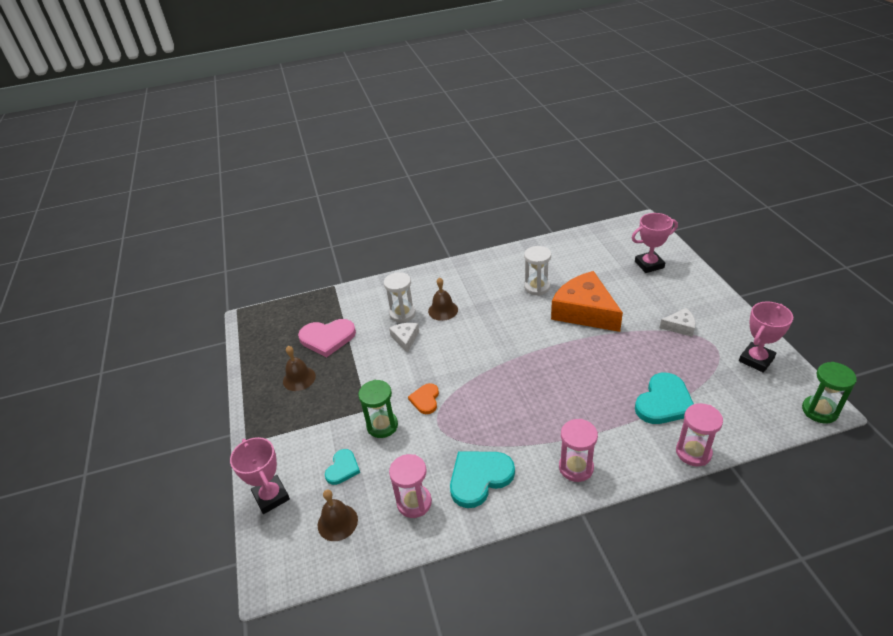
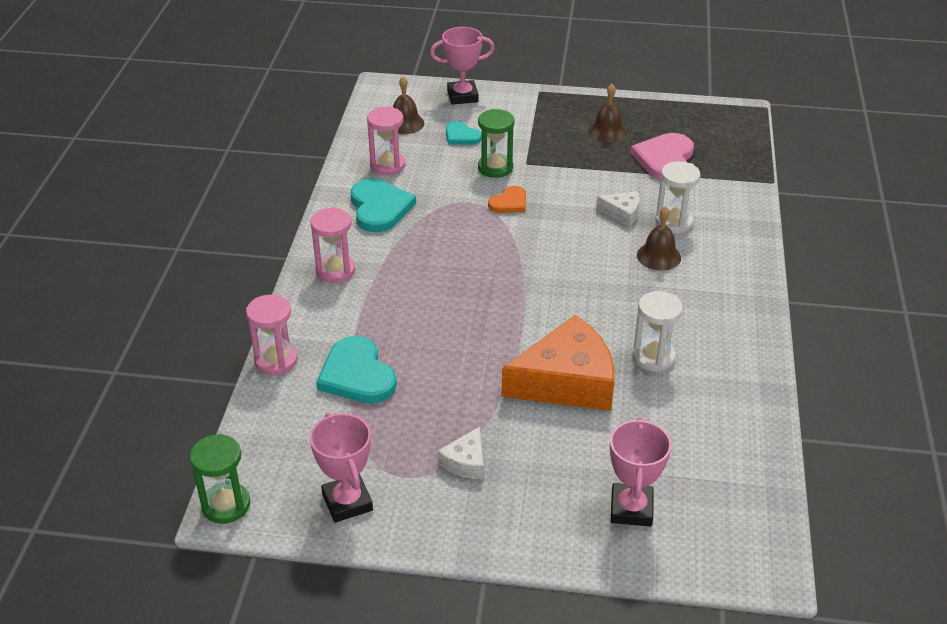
camera: 110 degrees right, 0 degrees up
(425, 399) = (509, 202): orange heart -> orange heart turned 105 degrees clockwise

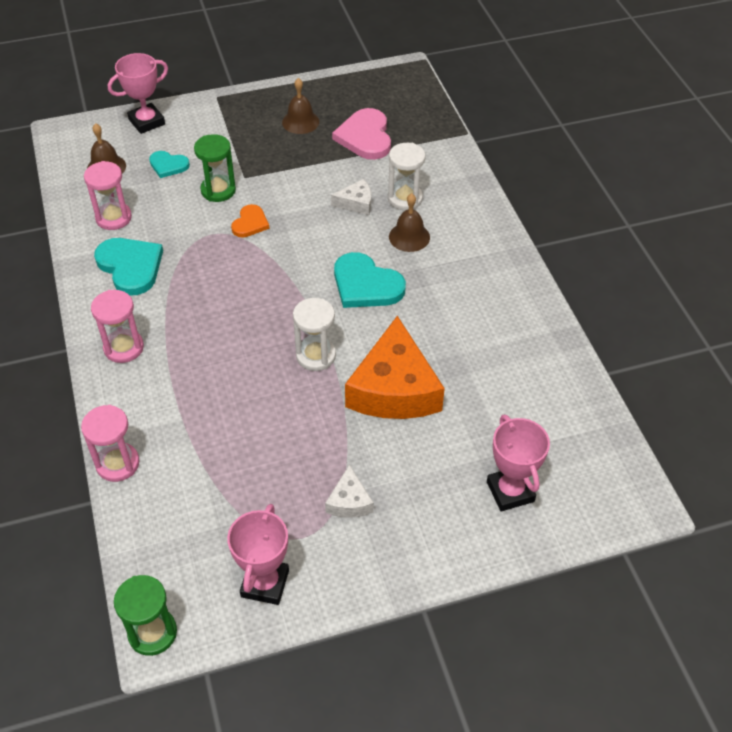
camera: 25 degrees left, 10 degrees up
(347, 502) = (265, 583): pink trophy -> pink trophy turned 60 degrees clockwise
(357, 375) = (204, 450): turquoise heart -> turquoise heart (366, 285)
(566, 381) = (394, 388): orange cheese -> orange cheese turned 135 degrees clockwise
(653, 357) = (454, 338): white hourglass -> white hourglass (316, 356)

